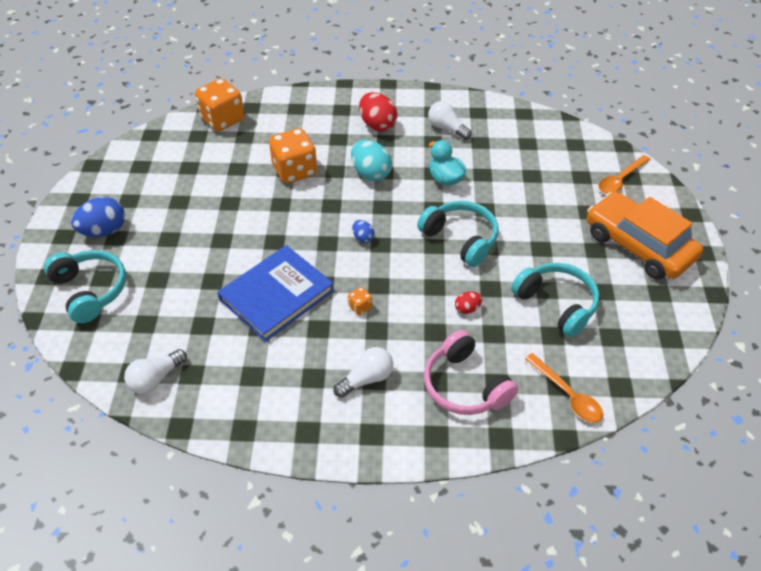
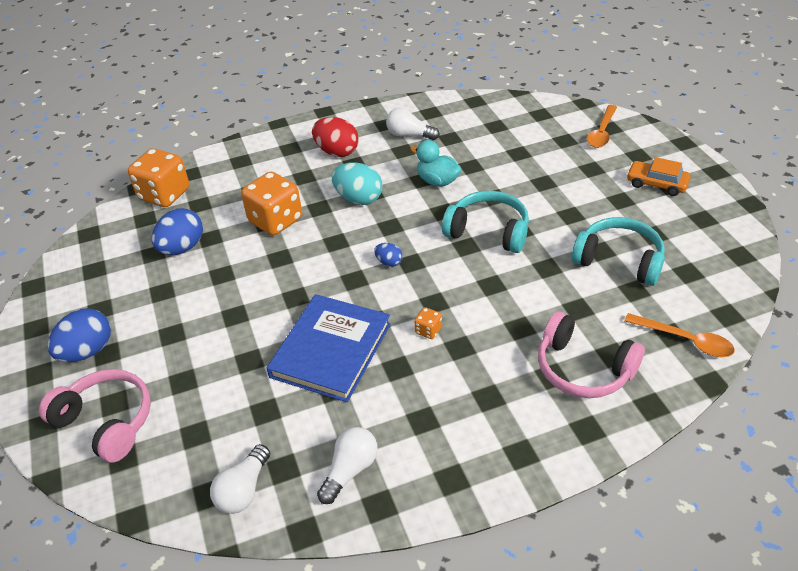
camera: 20 degrees left, 5 degrees down
(90, 290) = (106, 422): turquoise headphones -> pink headphones
(212, 170) = (182, 248): none -> blue egg
(366, 379) = (480, 400): white light bulb -> white light bulb (350, 470)
(467, 309) = (537, 294): red egg -> none
(638, 245) = (656, 184): orange car -> orange car, size x0.51

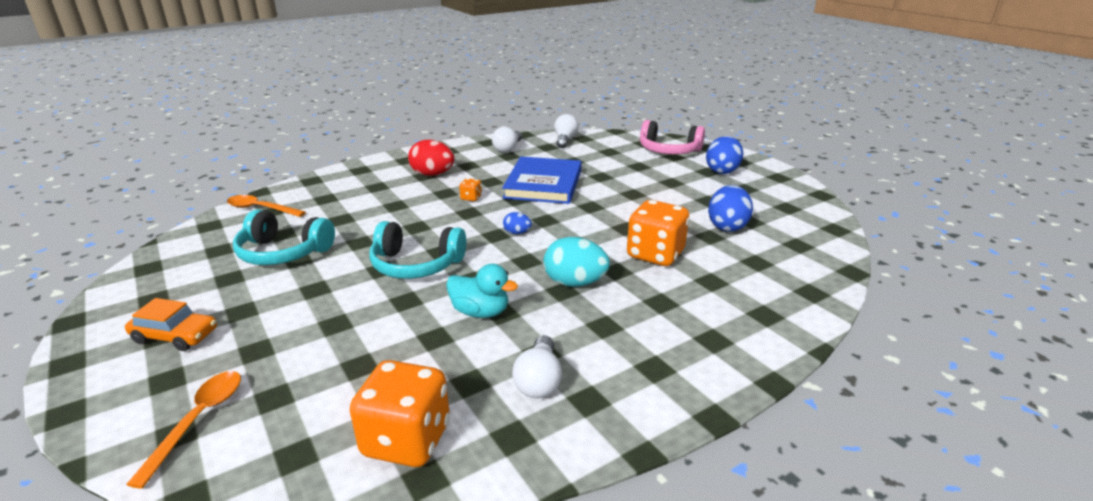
camera: 165 degrees right, 15 degrees down
(164, 195) = (809, 267): orange dice -> orange dice (406, 440)
(337, 152) = (639, 340): red egg -> red egg (432, 174)
(409, 135) = (539, 380): white light bulb -> white light bulb turned 90 degrees clockwise
(583, 368) = (352, 190): pink headphones -> none

